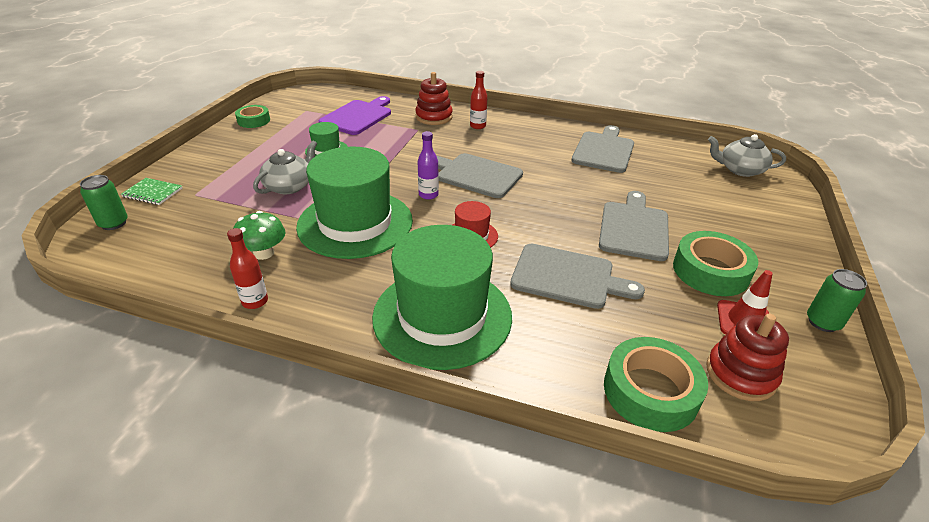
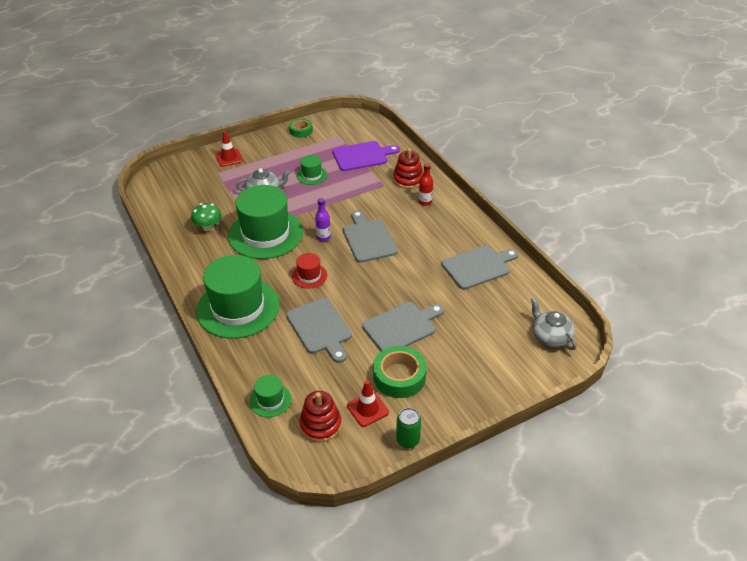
camera: 45 degrees right, 5 degrees up
(113, 223) = (170, 173): green can -> none
(152, 192) = (202, 161): green notebook -> none
(190, 175) = (229, 158): none -> red traffic cone
(255, 301) = (178, 251): red bottle -> none
(650, 391) = (270, 400): green tape -> green hat

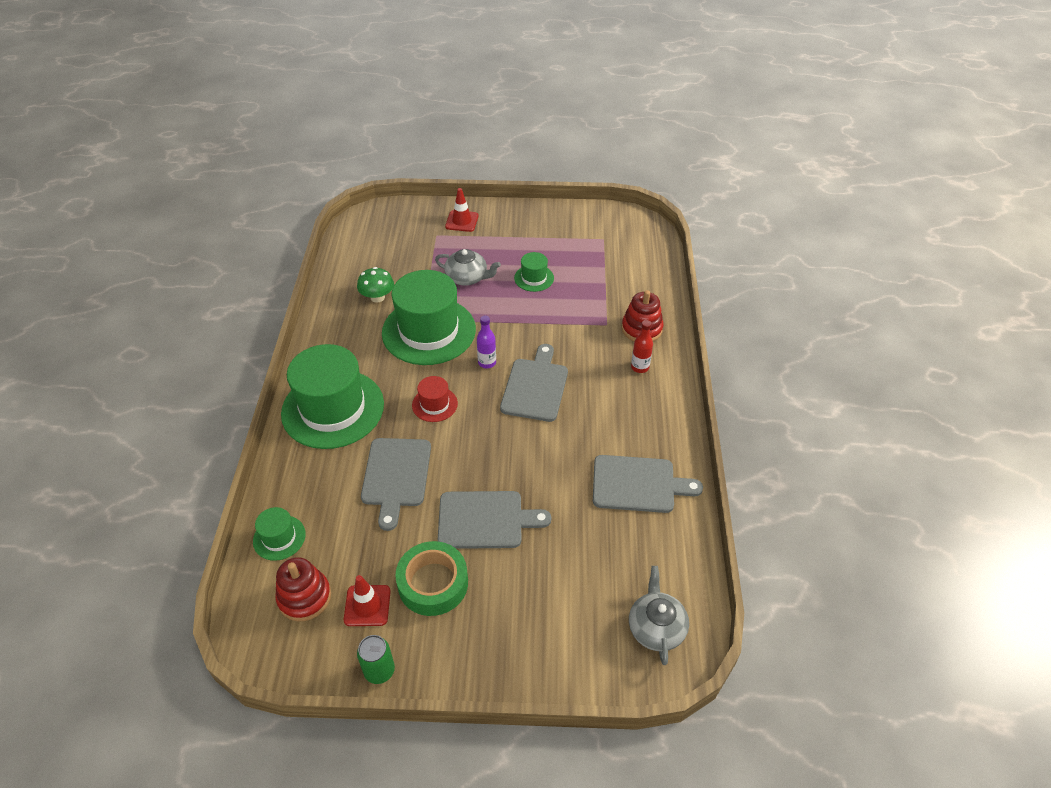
camera: 30 degrees right, 5 degrees up
(301, 131) = (565, 216): green tape -> none
(362, 156) = (611, 276): purple cutting board -> none

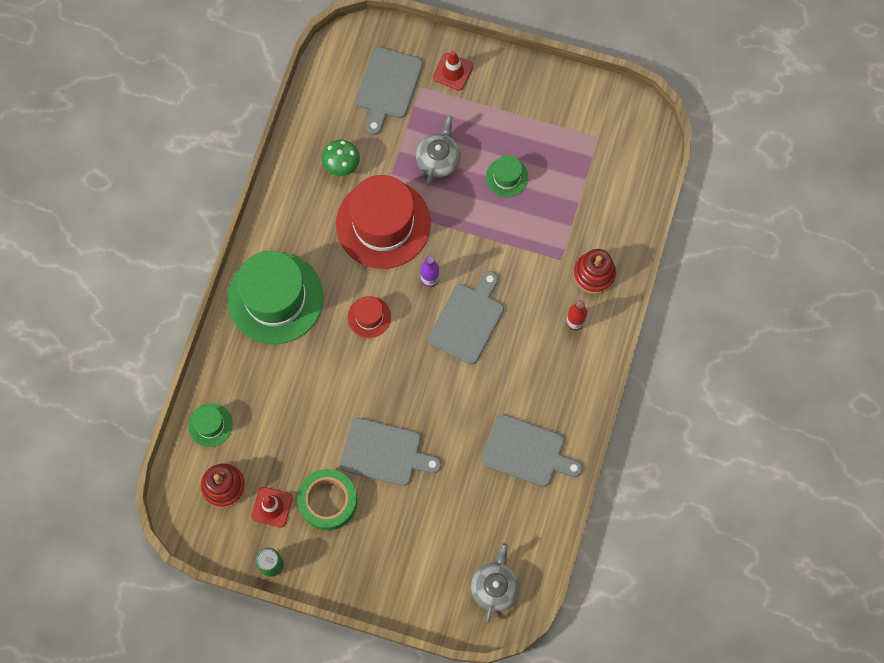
camera: 15 degrees right, 25 degrees up
(396, 476) = (318, 388): grey cutting board -> grey cutting board (388, 86)
(429, 331) = (383, 224): green hat -> red hat
(467, 277) = (438, 159): grey teapot -> grey teapot turned 105 degrees counterclockwise

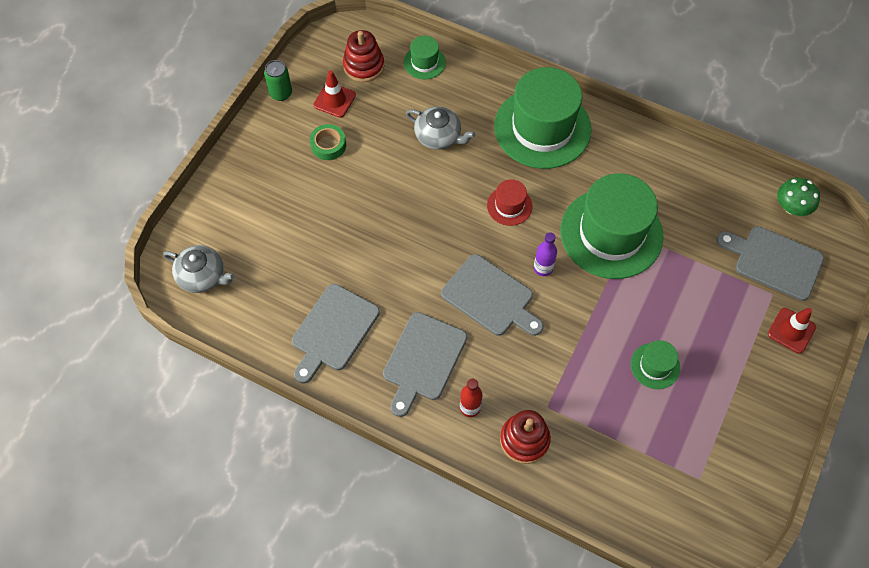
camera: 100 degrees right, 10 degrees down
(328, 501) = (328, 145): green tape -> green tape, size x0.62
(341, 164) = (683, 204): green mushroom -> green mushroom (791, 207)
(383, 224) = (611, 233): red hat -> green hat
(384, 453) = (364, 199): grey cutting board -> grey cutting board (423, 360)
(438, 159) = (682, 298): grey teapot -> grey teapot (439, 136)

